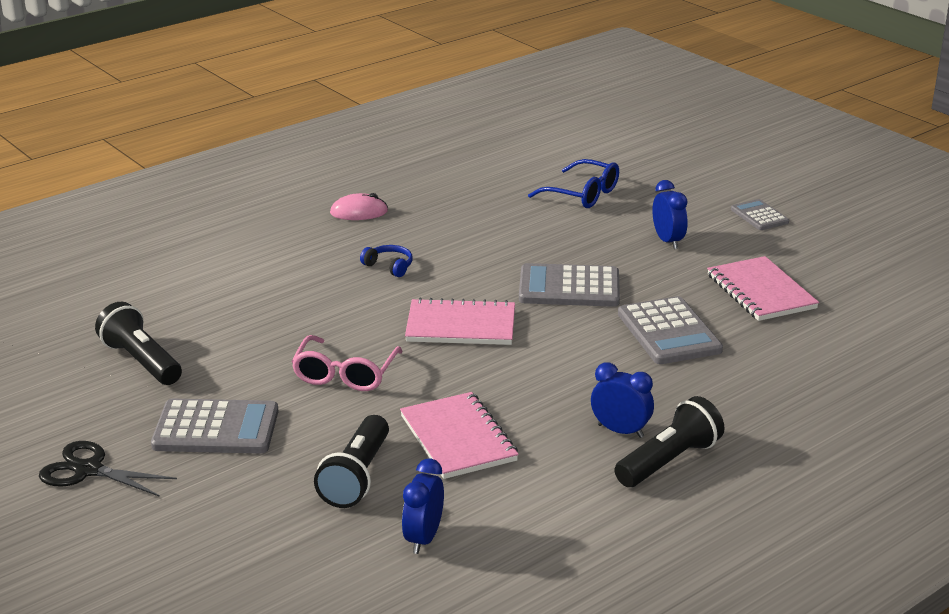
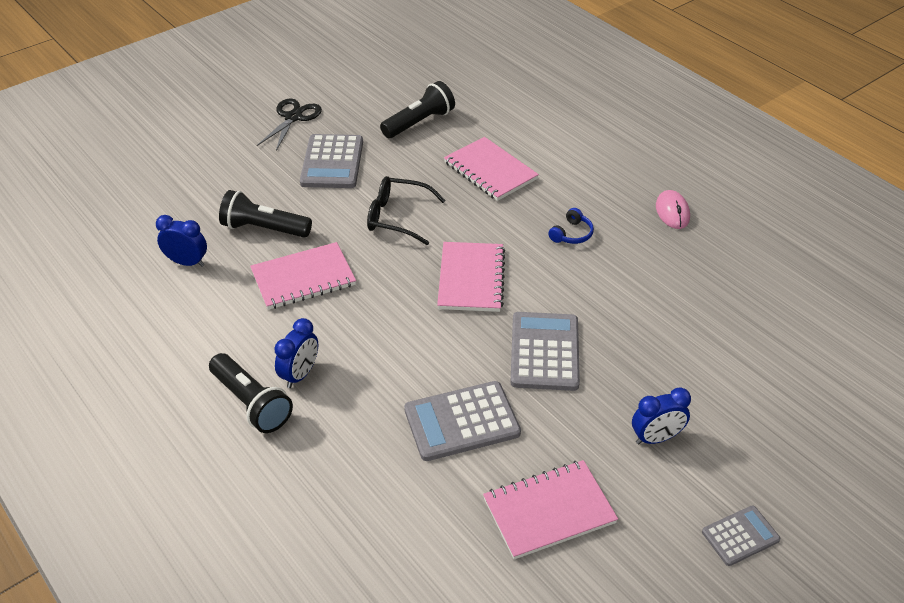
camera: 90 degrees right, 15 degrees up
(263, 311) = (490, 171): none -> pink notebook
(345, 374) = (397, 217): pink glasses -> black glasses
(583, 194) = (754, 372): blue glasses -> none

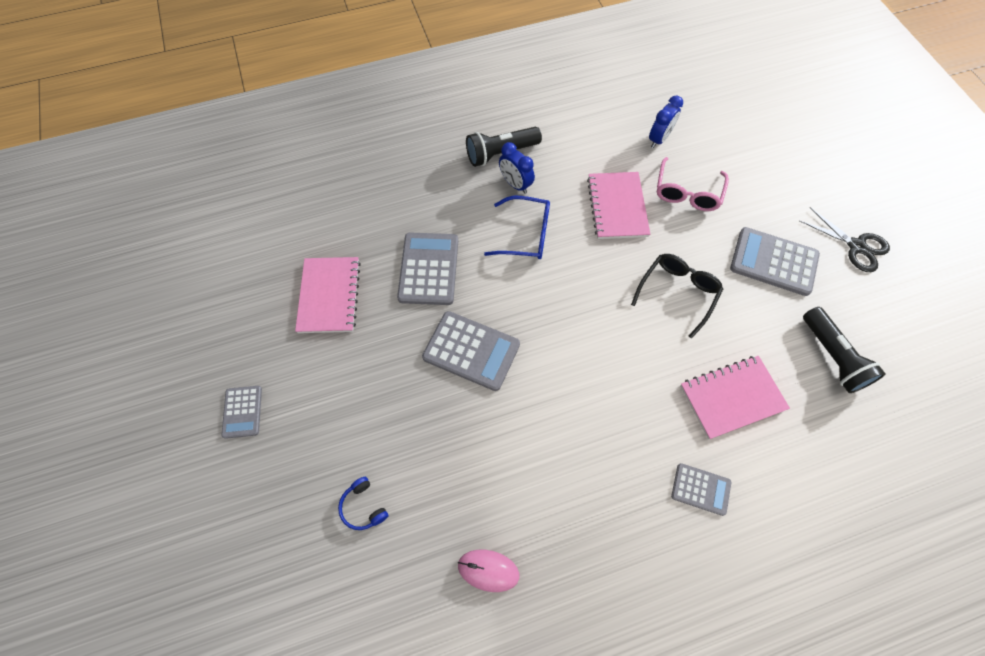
camera: 110 degrees right, 20 degrees up
(264, 229) = (687, 193): black flashlight -> pink glasses
(374, 345) = (526, 235): none -> blue glasses
(471, 279) = (577, 325): pink notebook -> none
(572, 234) = (611, 437): blue headphones -> blue headphones (363, 507)
(582, 177) = (700, 489): none -> grey calculator
(656, 438) = (350, 396): blue clock -> none
(672, 212) = (617, 562): pink mouse -> pink mouse (488, 570)

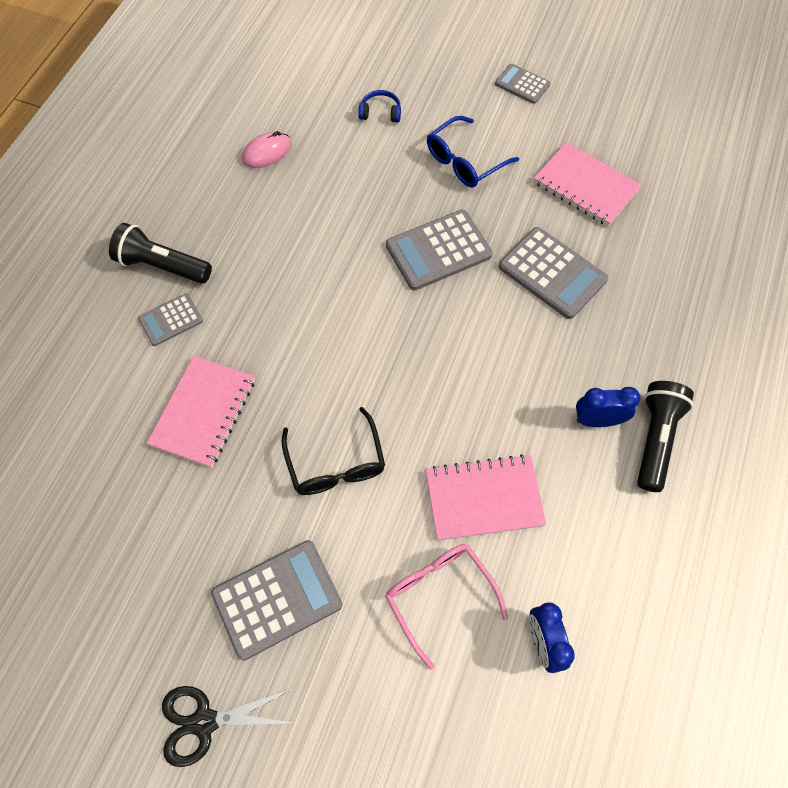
camera: 130 degrees right, 0 degrees up
(526, 235) = (522, 381): blue glasses -> blue glasses (464, 161)
(617, 207) = (484, 499): pink notebook -> pink notebook turned 45 degrees counterclockwise
(832, 357) = (141, 542): black flashlight -> black flashlight (162, 266)

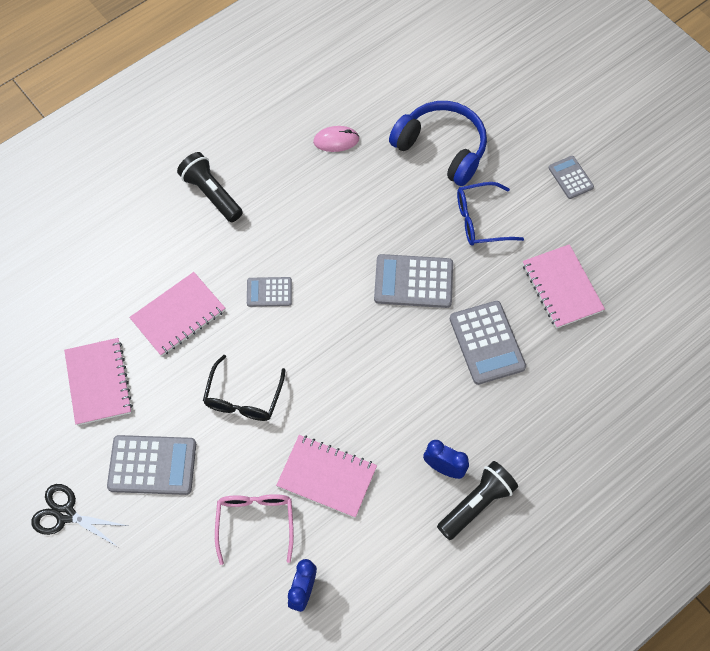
camera: 30 degrees right, 0 degrees up
(152, 538) = (98, 382): none -> pink notebook
(171, 320) = (194, 237): grey calculator -> grey calculator (269, 292)
(380, 112) = (442, 148): blue headphones -> blue headphones, size x2.46

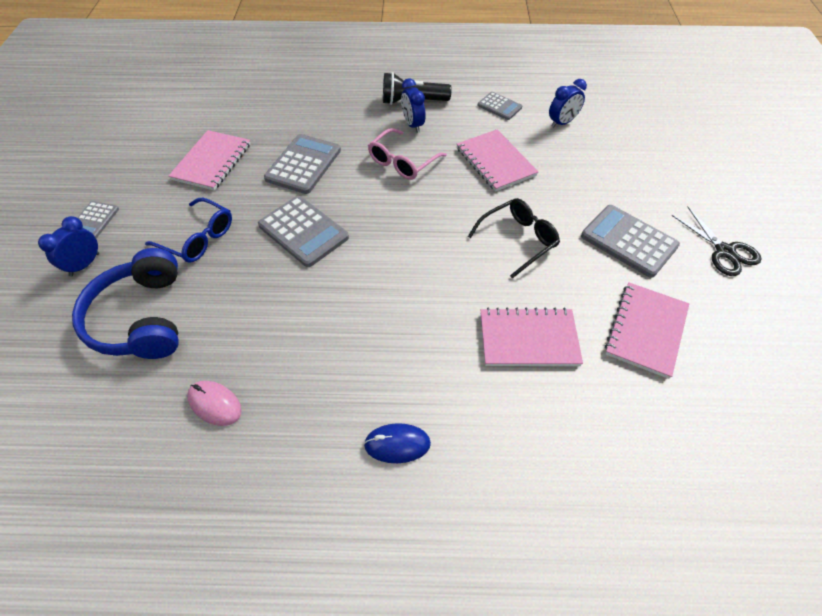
camera: 140 degrees left, 10 degrees down
(211, 194) = (397, 444): black flashlight -> blue mouse
(255, 522) = (568, 167): pink glasses -> pink glasses (402, 162)
(269, 292) = (427, 302): grey calculator -> grey calculator (499, 106)
(527, 149) = (85, 264): none -> blue clock

